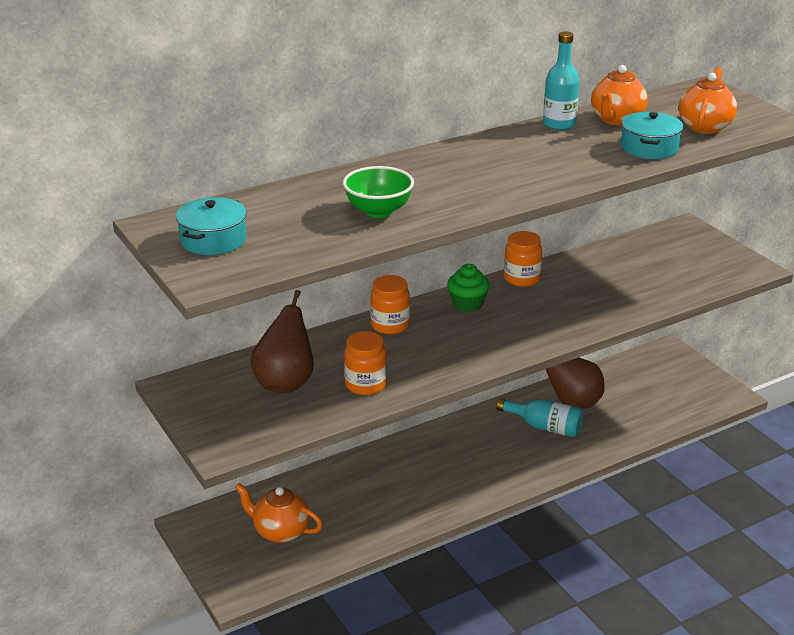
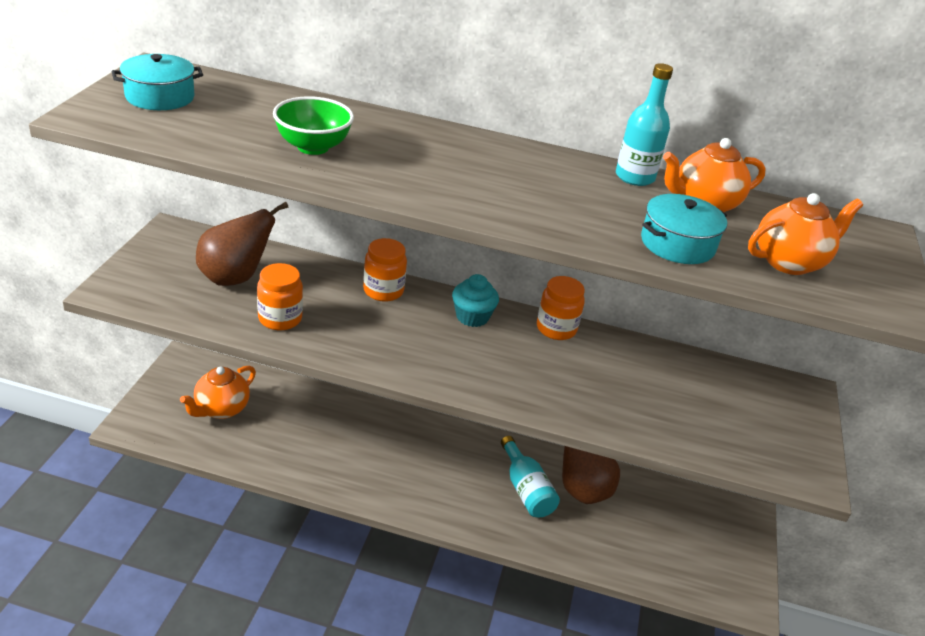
camera: 40 degrees right, 5 degrees up
(280, 531) = (221, 409): orange teapot -> orange teapot turned 120 degrees counterclockwise
(467, 304) = (472, 317): green cupcake -> turquoise cupcake

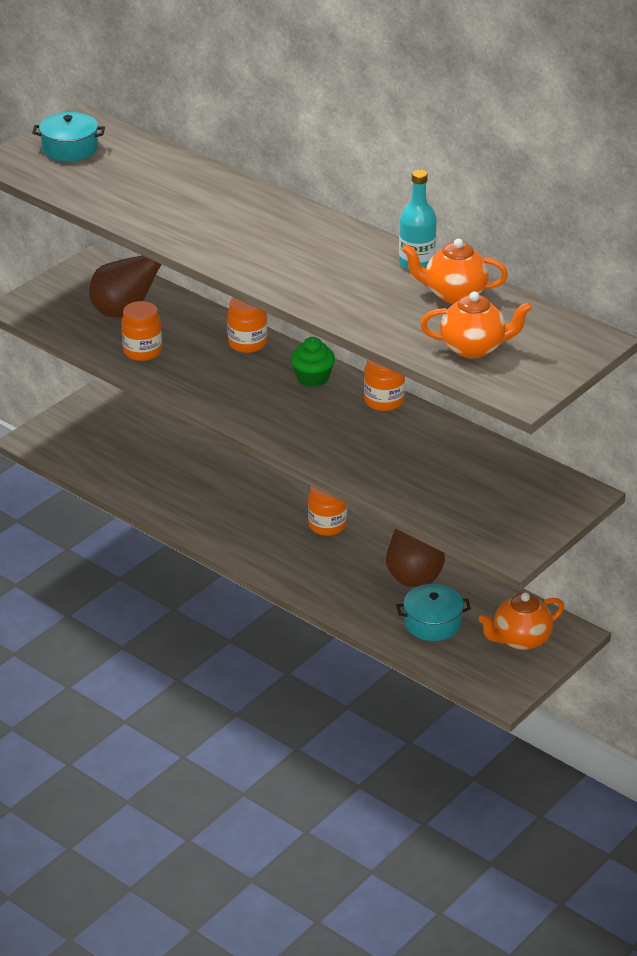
camera: 30 degrees right, 0 degrees up
(221, 409) = (115, 442): orange teapot -> orange teapot (520, 640)
(313, 147) = (161, 206): green bowl -> none
(472, 317) = (312, 378): turquoise cupcake -> green cupcake
(472, 453) = (327, 525): none -> orange jar
(526, 489) = (358, 564): turquoise bottle -> none
(677, 244) = (391, 321): turquoise pot -> turquoise pot (432, 623)

